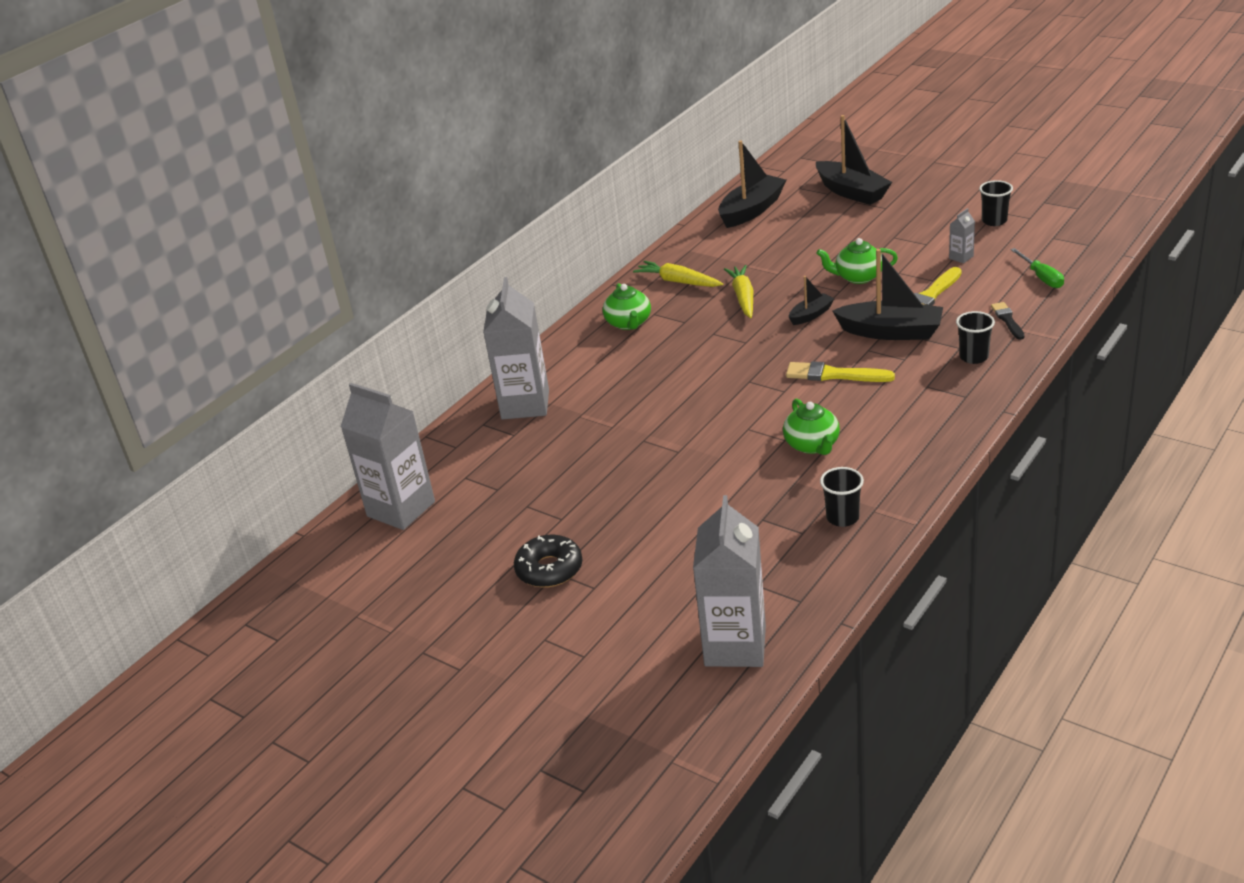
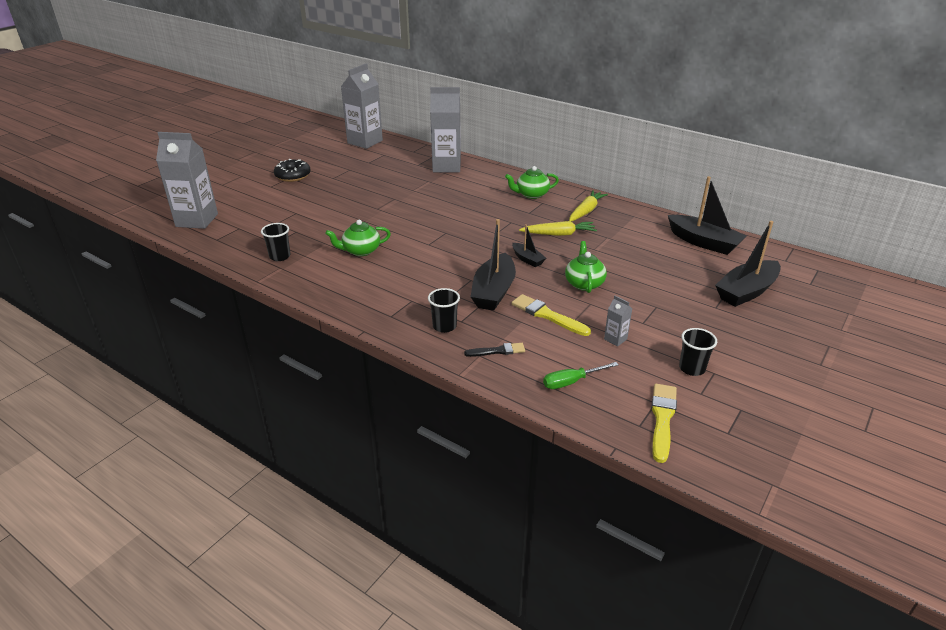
camera: 85 degrees right, 0 degrees up
(834, 375) = (441, 264): yellow brush -> yellow brush (662, 419)

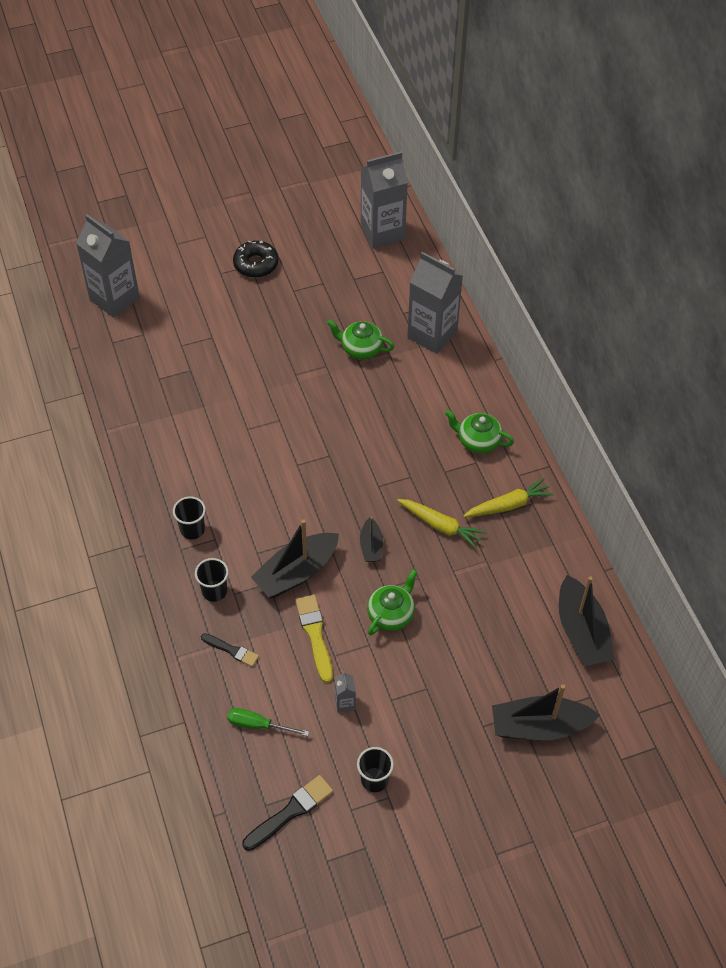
camera: 35 degrees right, 20 degrees up
(280, 256) = (149, 403): black cup -> black cup (192, 529)
(360, 251) = (226, 437): green teapot -> green teapot (361, 349)
(662, 419) = (290, 812): yellow brush -> black brush

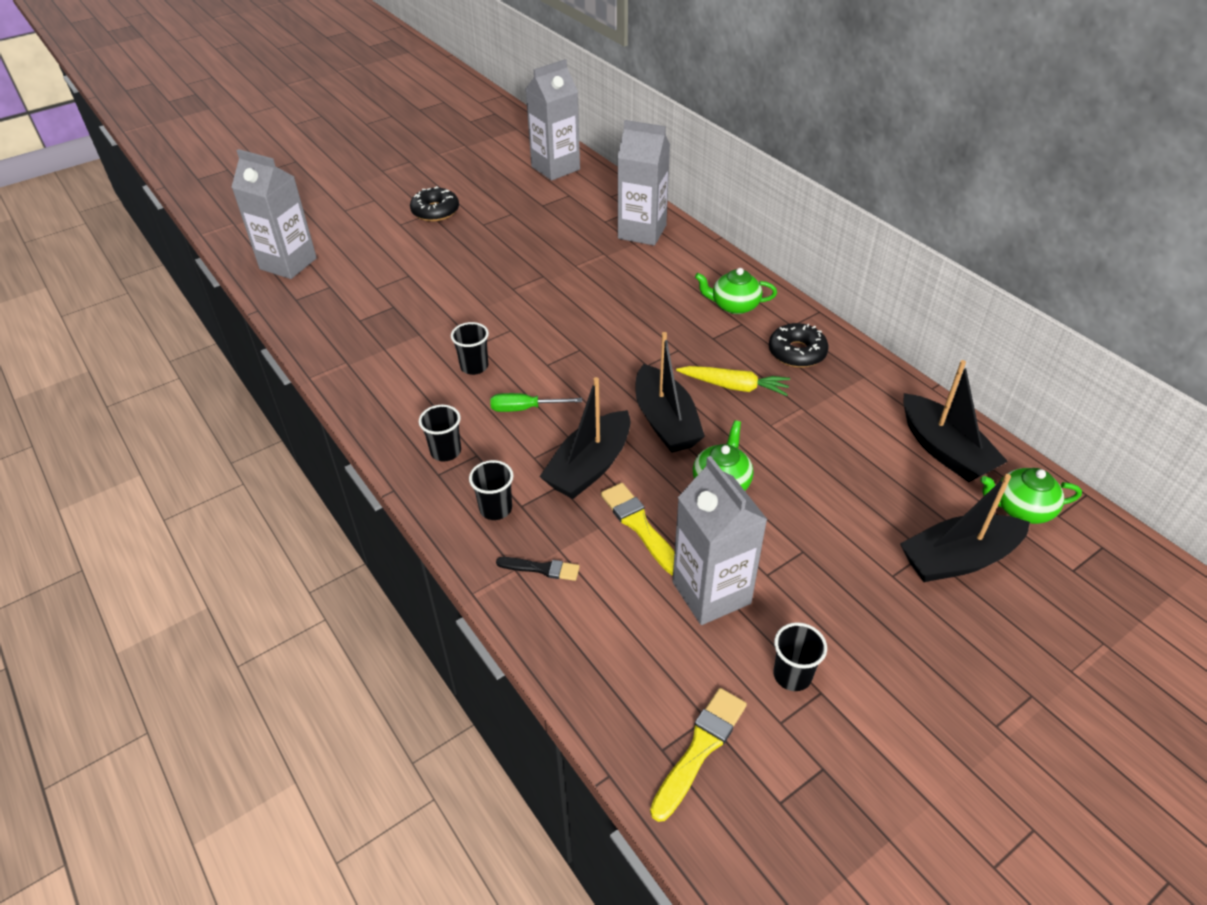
camera: 15 degrees left, 10 degrees down
(238, 451) = (474, 366): none -> black cup
(258, 725) = (610, 648): green screwdriver -> green screwdriver (525, 408)
(290, 812) = (700, 749): black brush -> yellow brush
(345, 703) = (711, 593): grey carton -> grey carton, size x2.39
(361, 349) = (574, 256): green teapot -> green teapot (1021, 509)
(371, 546) = (665, 421): black boat -> black boat, size x1.90
(509, 505) = (797, 352): yellow carrot -> black donut

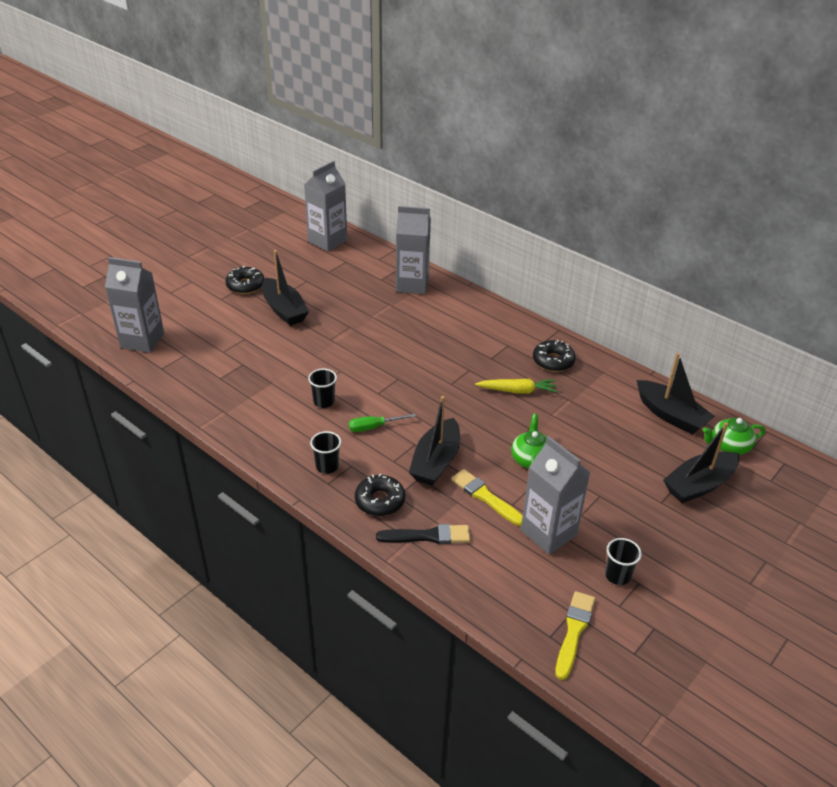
camera: 15 degrees left, 5 degrees down
(495, 509) = (380, 501): black cup -> black donut
(541, 569) = (428, 536): black brush -> black brush, size x1.56
(665, 421) = (478, 422): black boat -> black boat (284, 310)
(734, 306) = (498, 332): green teapot -> none

